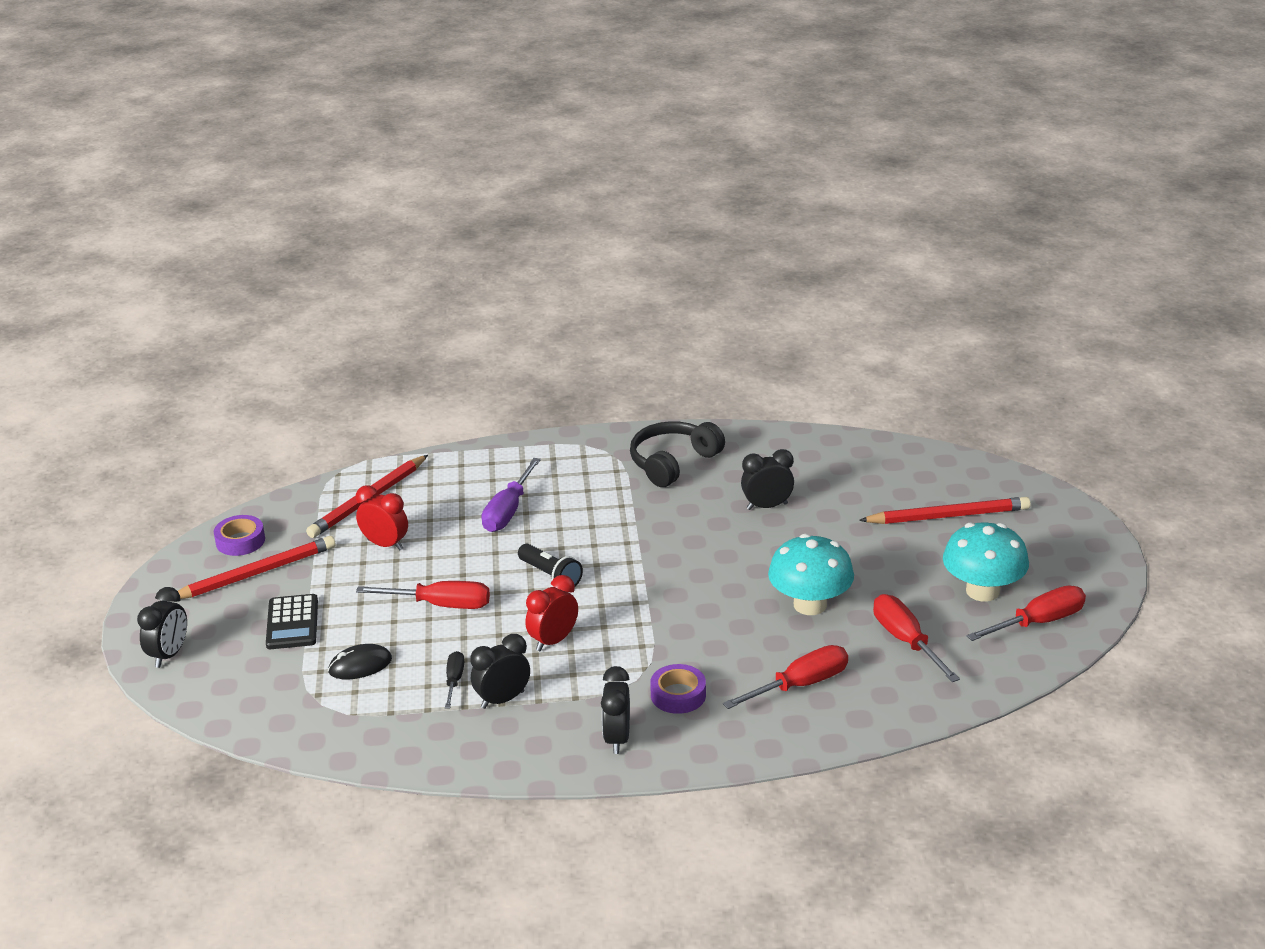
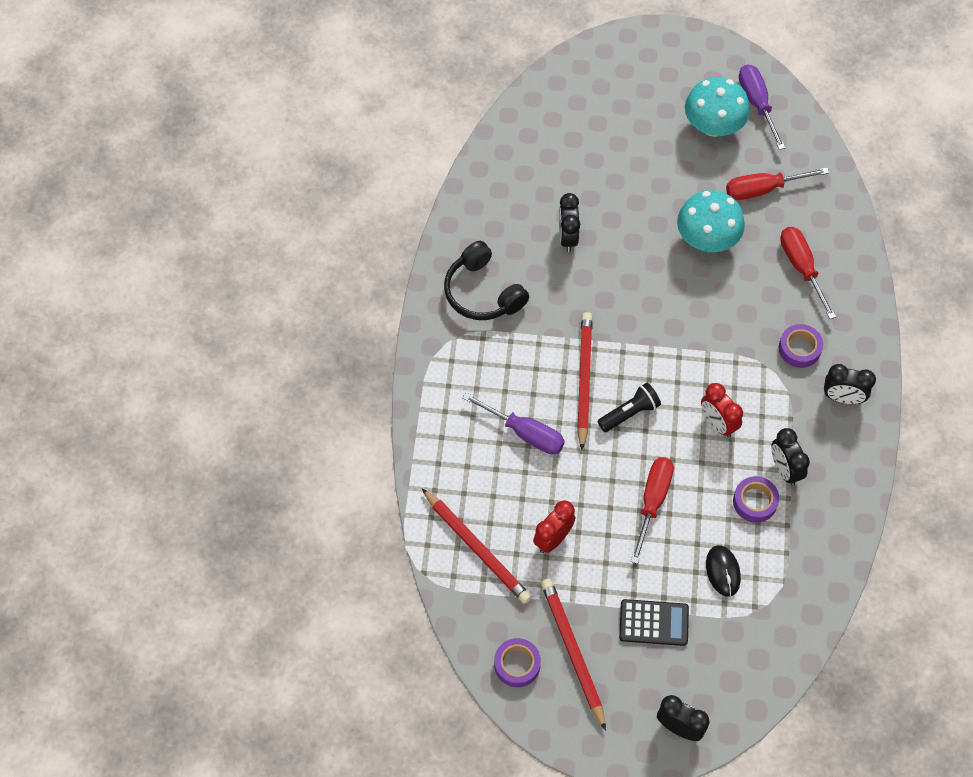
camera: 80 degrees left, 30 degrees up
(454, 680) = (755, 502): black screwdriver -> purple tape
(948, 516) = (612, 119): red pencil -> red pencil (584, 379)
(1039, 622) = (757, 103): red screwdriver -> purple screwdriver

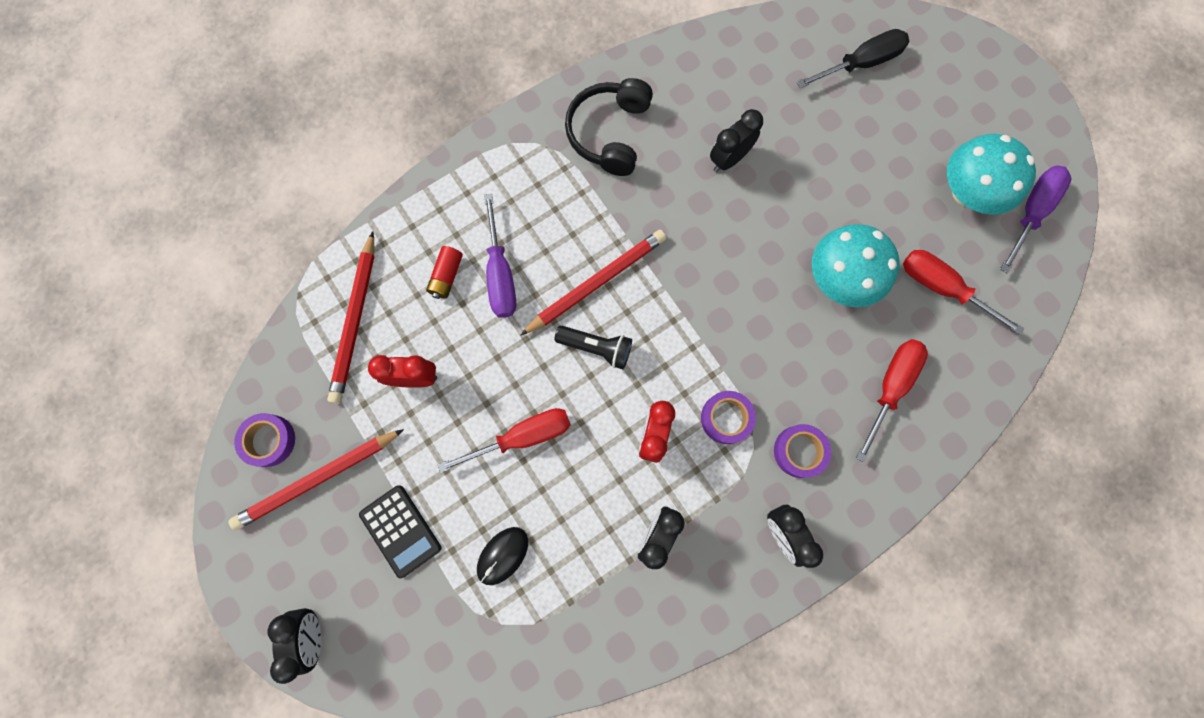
camera: 50 degrees right, 15 degrees up
(496, 467) = (447, 276): none -> red battery
(571, 112) = (861, 63): none -> black screwdriver
(572, 651) = (317, 479): red pencil -> red pencil turned 150 degrees counterclockwise
(755, 502) = (599, 531): purple tape -> purple tape (726, 418)

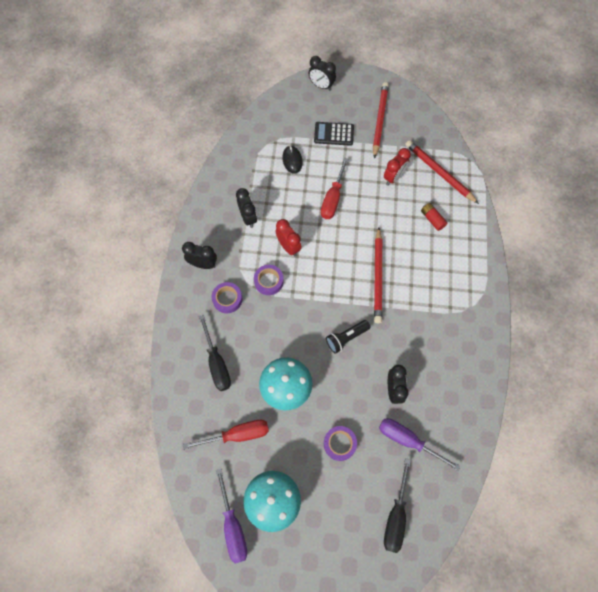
camera: 130 degrees right, 10 degrees down
(269, 440) = (410, 114): purple tape -> purple tape (339, 444)
(500, 275) = (415, 241): purple screwdriver -> purple screwdriver (407, 440)
(596, 348) = (347, 254): black flashlight -> black flashlight (346, 338)
(609, 133) = (454, 343): black headphones -> none
(890, 386) = (217, 364): red screwdriver -> black screwdriver

